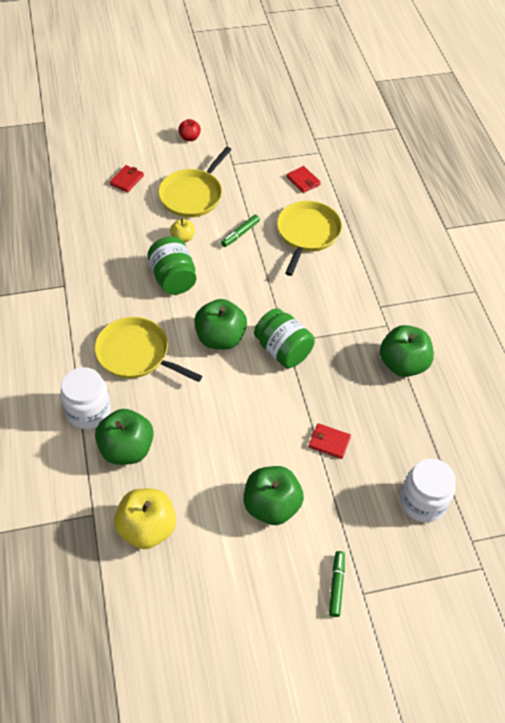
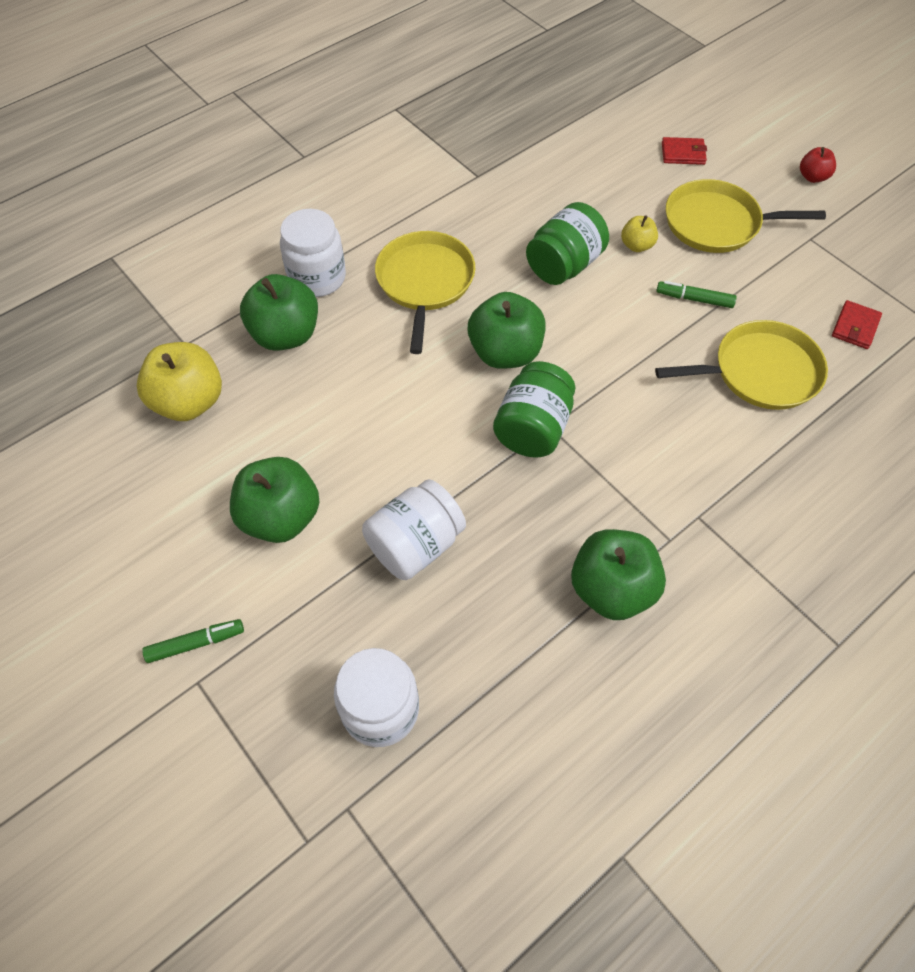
camera: 65 degrees right, 5 degrees up
(329, 442) = (415, 545): red wallet -> white jar

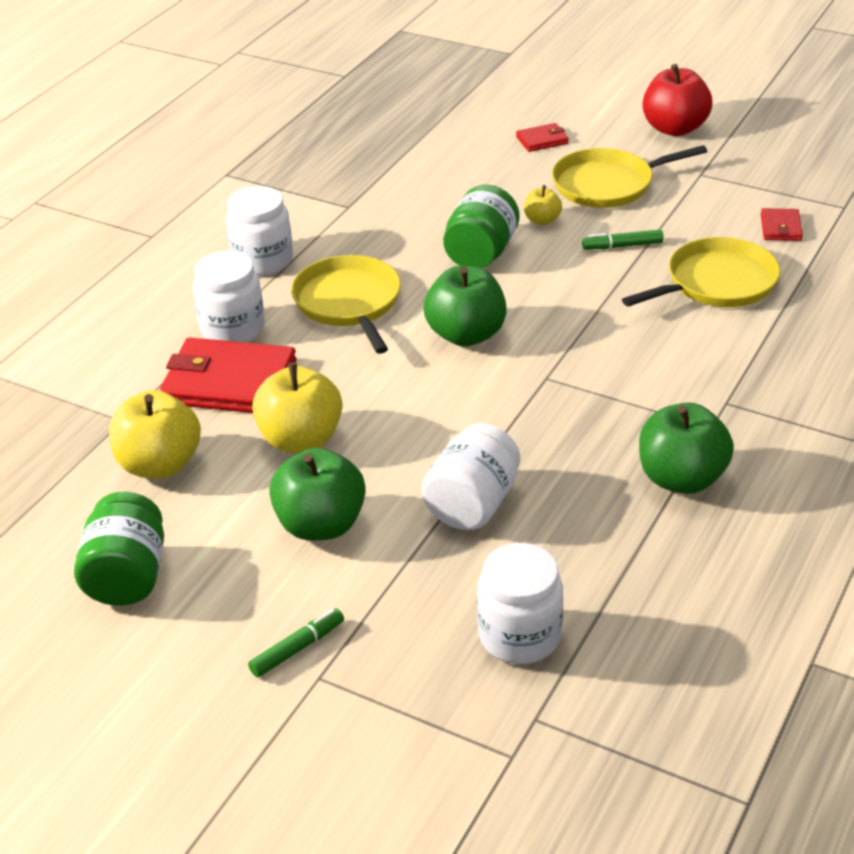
camera: 20 degrees left, 20 degrees down
(286, 335) = (229, 382): green apple -> red wallet
(311, 418) = (301, 439): none -> yellow apple
(378, 212) = (263, 261): none -> white jar
(533, 428) = (530, 383): green jar -> green jar (127, 576)
(812, 177) = (674, 128): red apple -> red apple, size x1.95

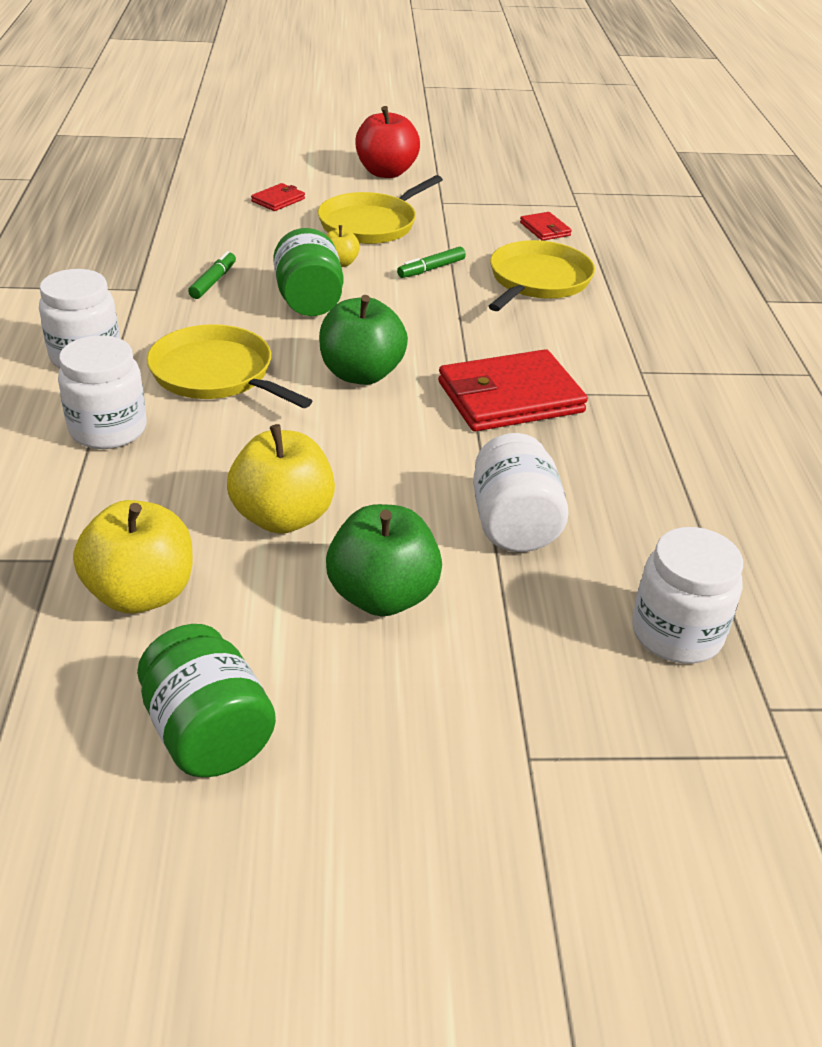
camera: 35 degrees left, 0 degrees up
(229, 382) = (151, 483): red wallet -> red wallet (510, 397)
(297, 648) = (477, 736): green marker -> green marker (213, 282)
(681, 478) = (669, 443): green apple -> none

